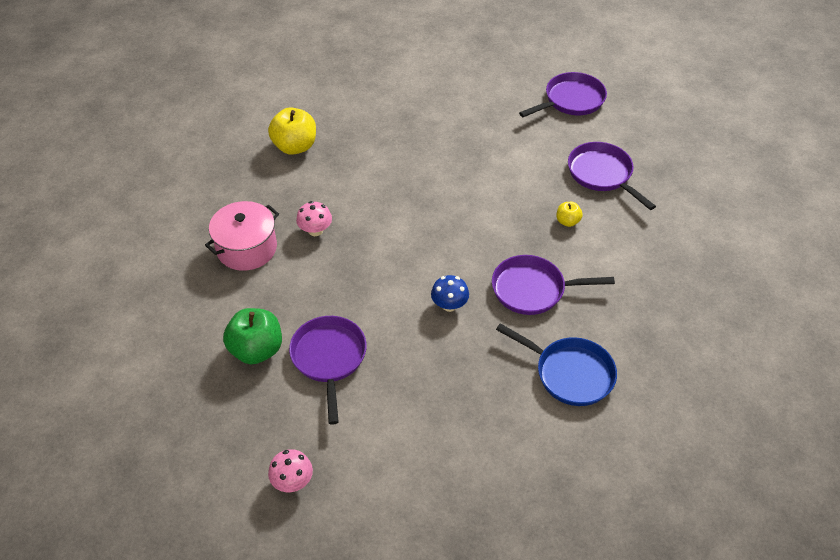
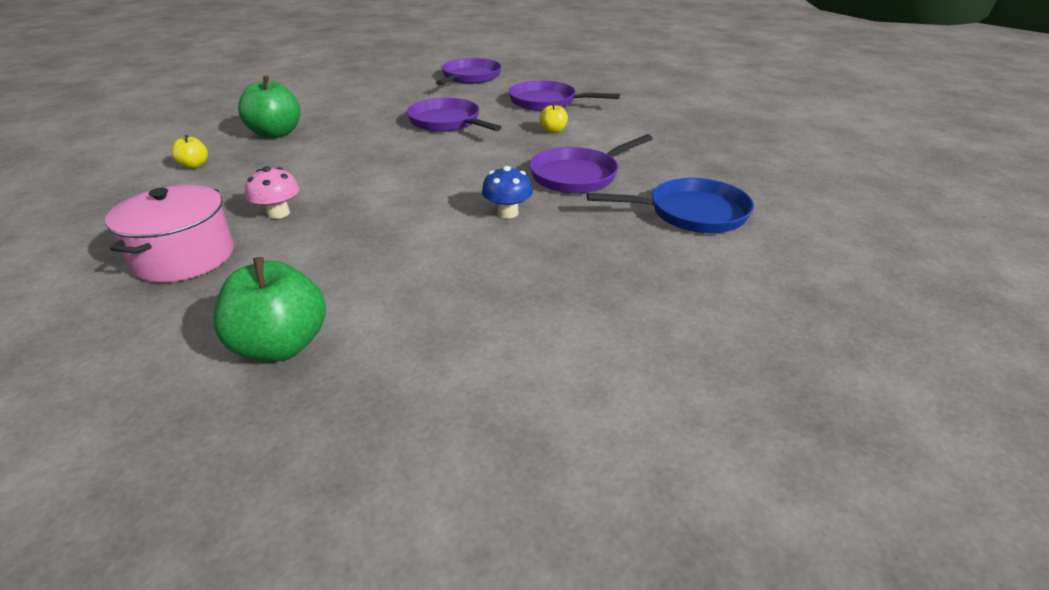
camera: 35 degrees left, 15 degrees down
(292, 481) = (486, 474): pink mushroom -> none
(295, 146) = (194, 165): yellow apple -> yellow apple, size x0.51
(329, 359) = (405, 310): purple pan -> purple pan (447, 122)
(366, 126) = (276, 133): none -> green apple

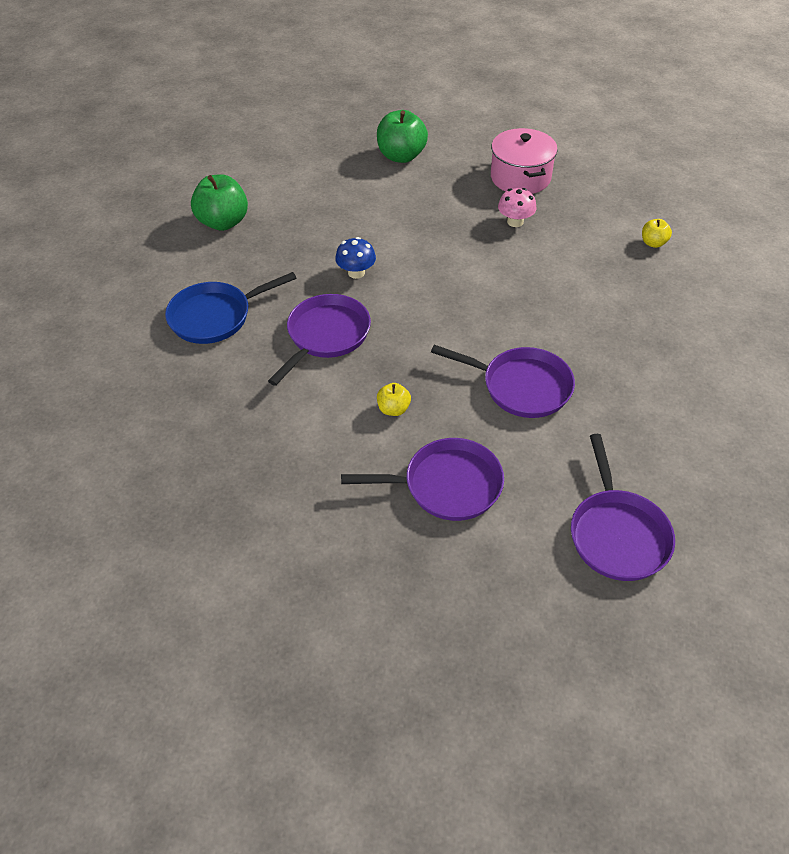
camera: 155 degrees right, 15 degrees up
(276, 133) = (661, 305): green apple -> green apple (223, 222)

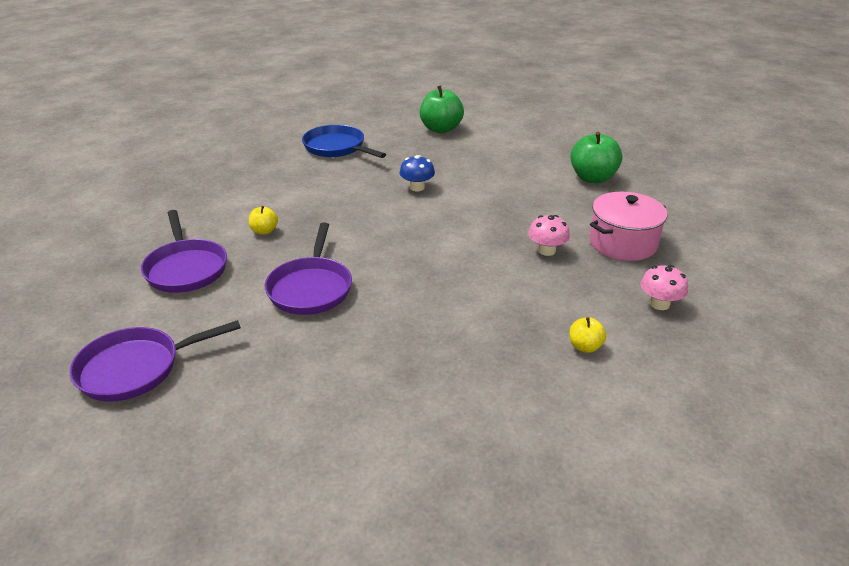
camera: 70 degrees right, 15 degrees down
(325, 336) = (335, 189): purple pan -> none
(611, 189) = (659, 304): none -> pink mushroom

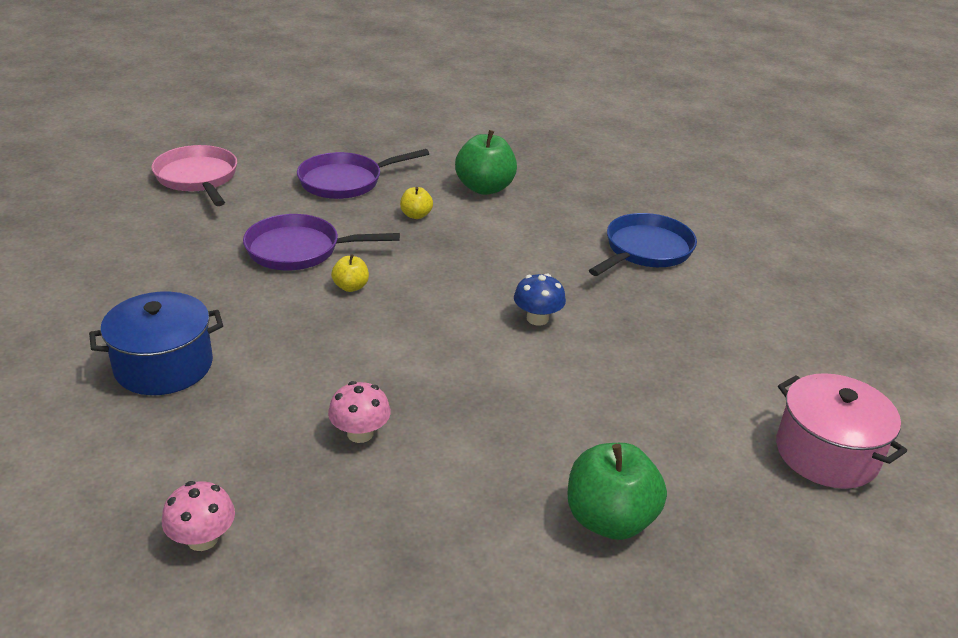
camera: 85 degrees right, 0 degrees up
(136, 368) = (198, 178): purple pan -> pink pan
(441, 129) = (753, 343): green apple -> green apple (484, 188)
(487, 345) = (164, 366): none -> blue pot
(585, 347) = (133, 445): yellow apple -> yellow apple (351, 287)
(622, 243) = (377, 525): pink pot -> pink pot (826, 453)

